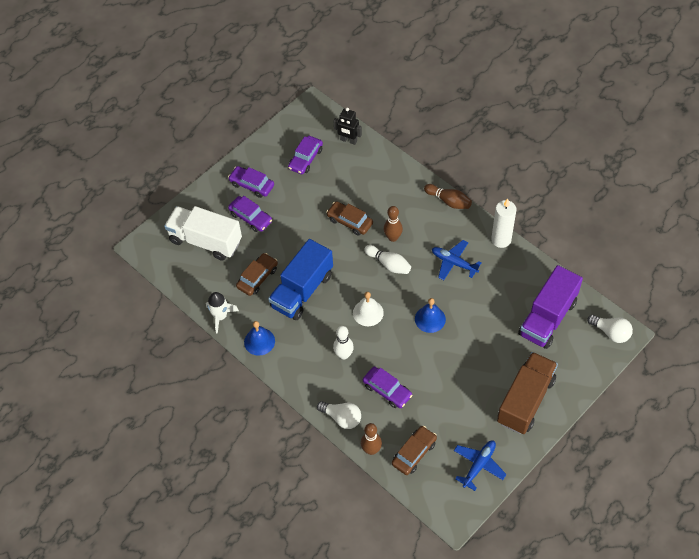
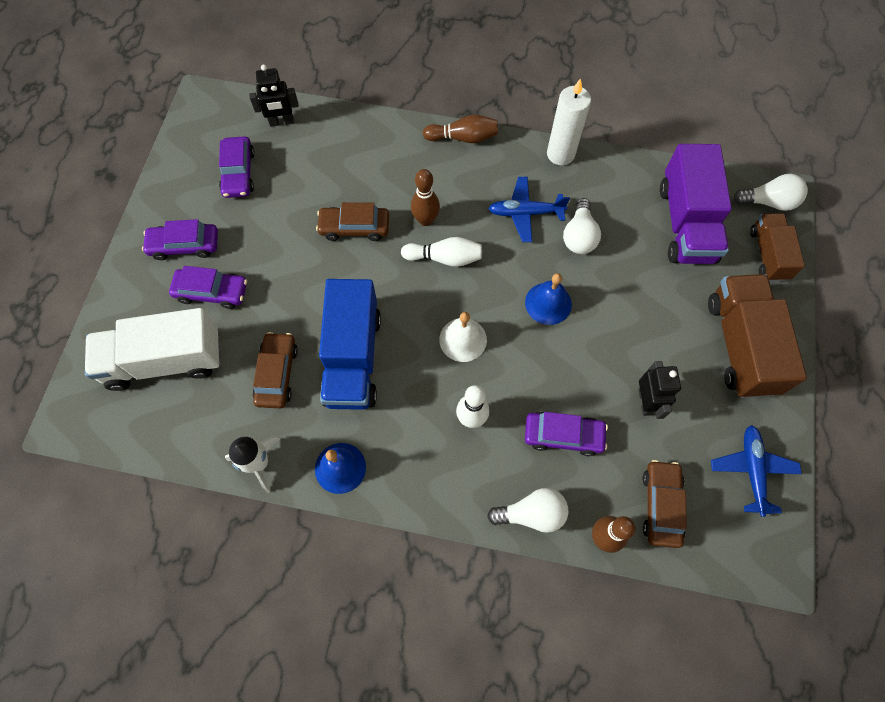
camera: 35 degrees left, 10 degrees up
(446, 399) = (646, 402): none -> black robot
(476, 292) = (579, 236): none -> white light bulb
(585, 361) = (768, 254): none -> brown truck

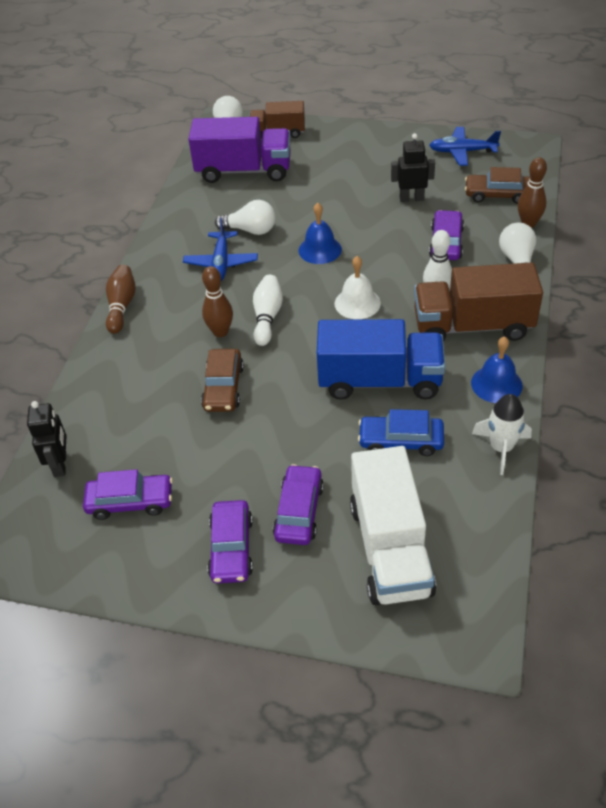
camera: 85 degrees left, 20 degrees down
(277, 374) = (401, 441): brown car -> blue car
(560, 154) = (156, 240): white candle -> none
(740, 345) = (360, 150): brown truck -> brown truck (472, 326)

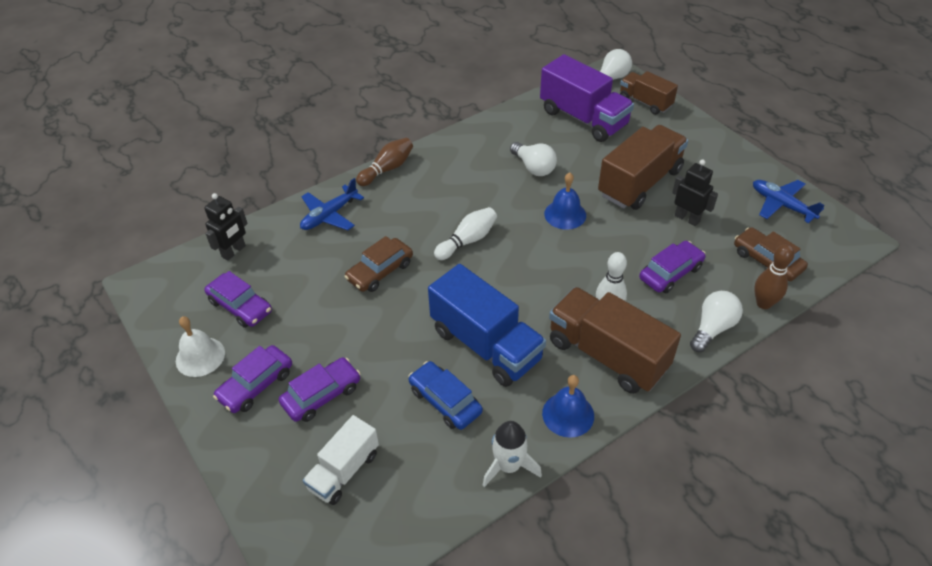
camera: 40 degrees right, 0 degrees up
(220, 332) = (425, 230): brown bowling pin -> none
(221, 263) = (484, 179): blue plane -> blue plane (329, 215)
(347, 194) = (640, 183): none -> brown truck
(357, 303) = (542, 274): white bell -> white bell (200, 356)
(390, 548) = (344, 471): white truck -> white truck, size x0.60

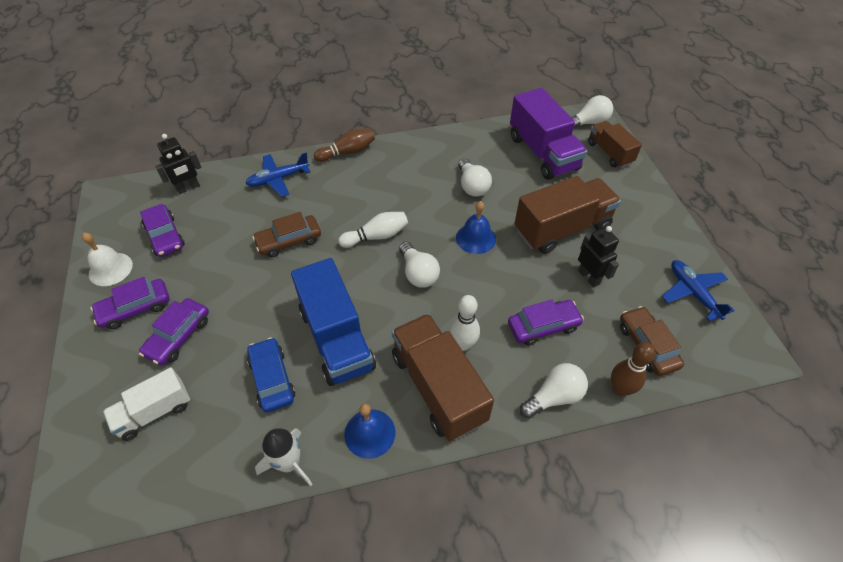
camera: 20 degrees right, 5 degrees up
(322, 395) = (178, 336): purple car -> purple car turned 135 degrees clockwise
(529, 262) = (418, 273): none -> white light bulb

